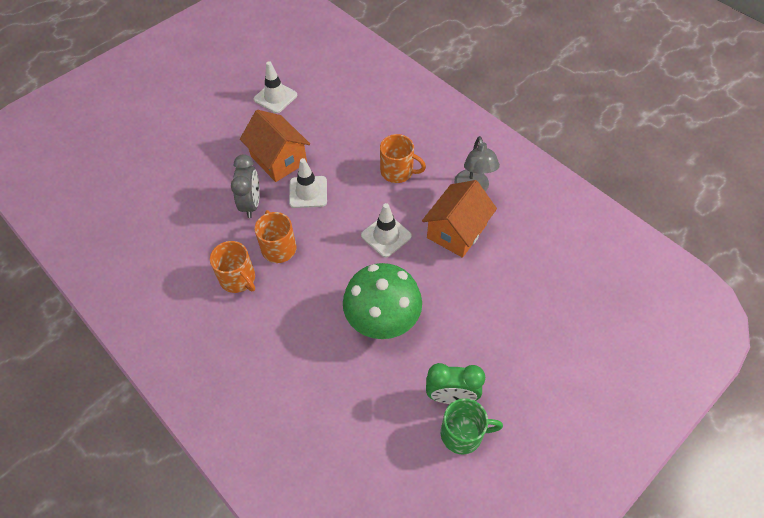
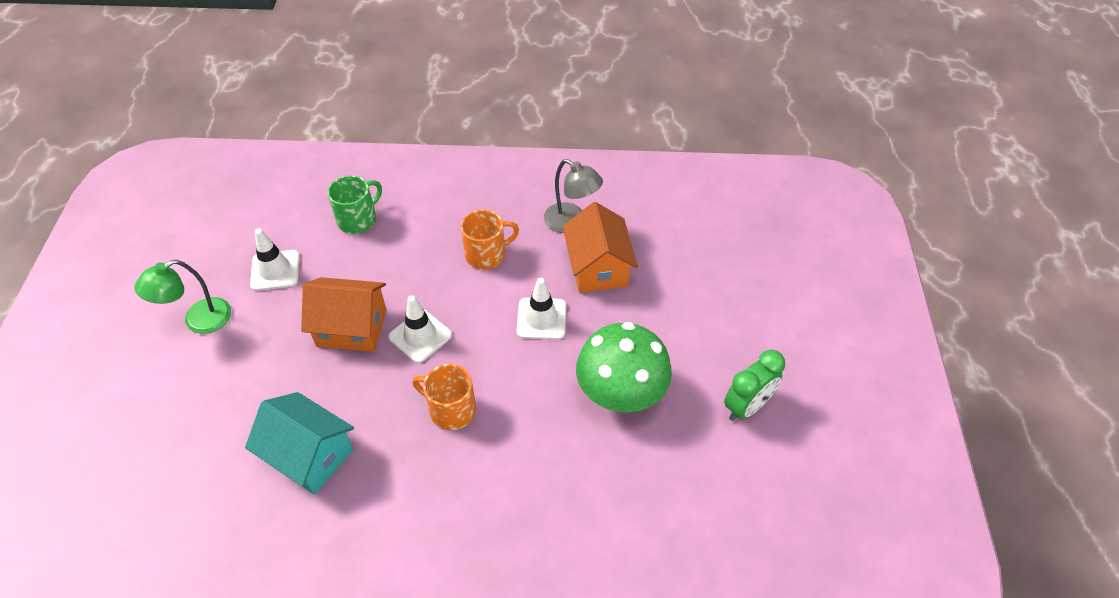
camera: 45 degrees left, 5 degrees down
(186, 213) = (309, 456): none -> turquoise house
(212, 98) = (198, 321): none -> green lamp
(238, 279) = (444, 472): orange mug -> none
(251, 204) = (373, 391): grey clock -> none
(463, 434) = (788, 427): green mug -> green mug (358, 219)

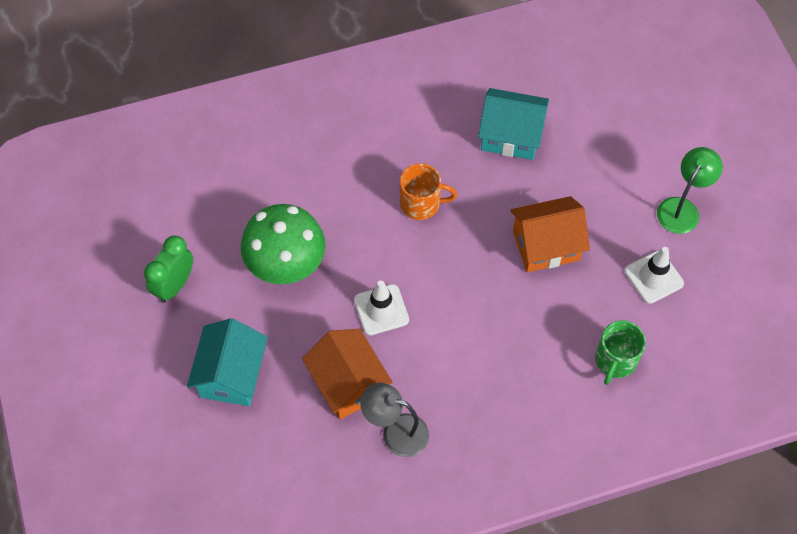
camera: 160 degrees right, 10 degrees up
(420, 336) = (481, 257): white traffic cone -> none
(487, 254) = (464, 362): orange mug -> none
(704, 305) = (232, 375): none -> turquoise house

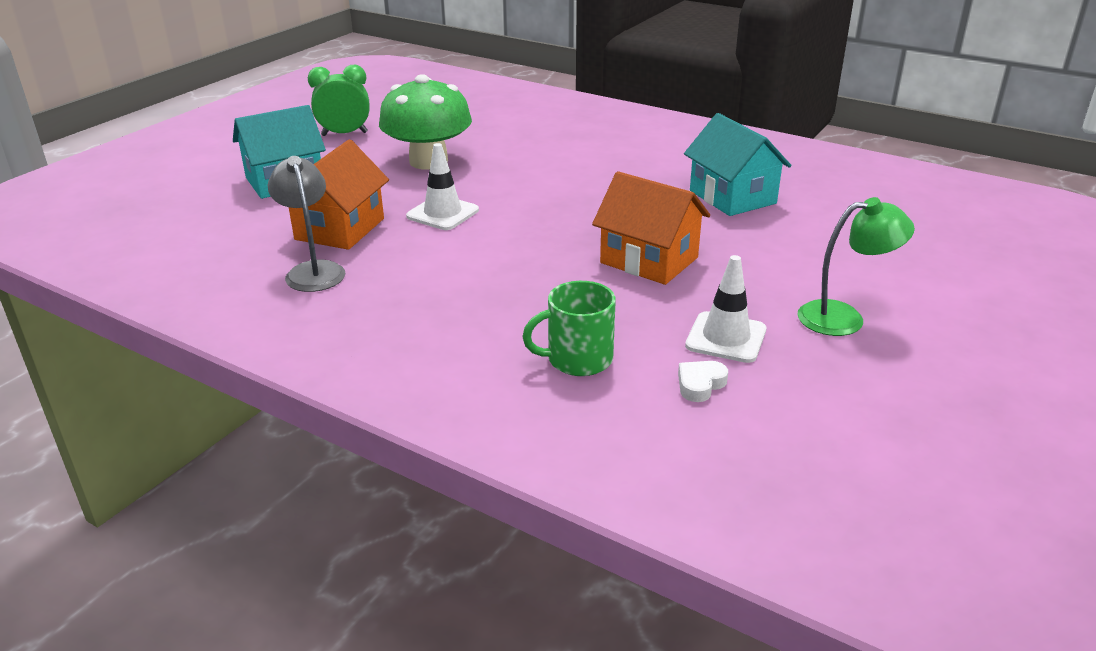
camera: 50 degrees right, 30 degrees down
(421, 203) = (584, 188): orange mug -> none
(682, 324) = (700, 384): none -> white heart

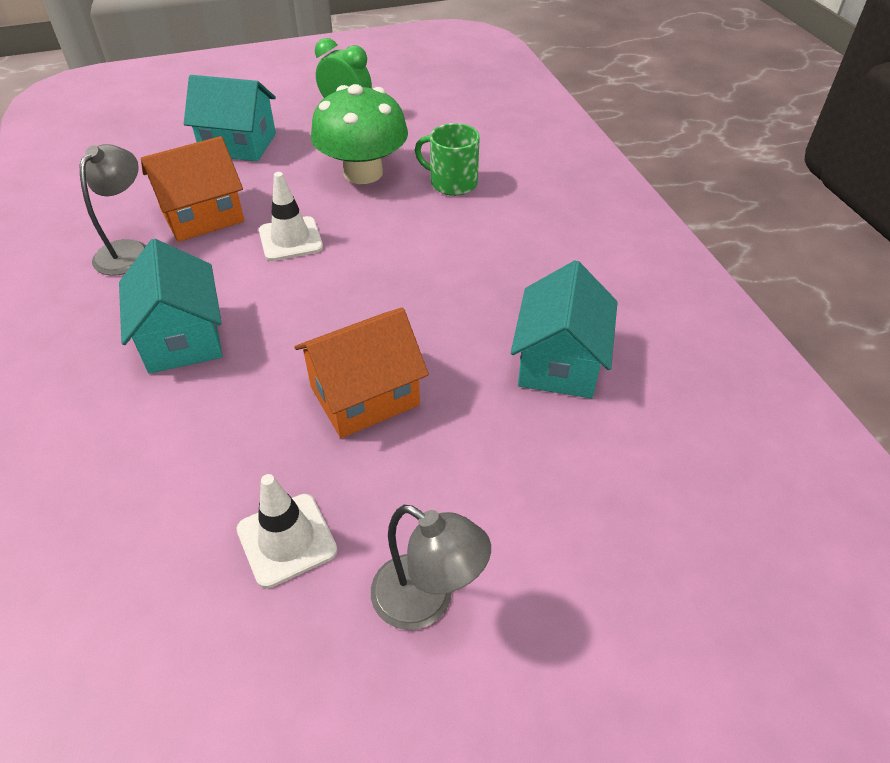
camera: 40 degrees right, 15 degrees up
(463, 292) = (182, 338): none -> turquoise house
(577, 359) = (148, 472): green mug -> green mug (452, 183)
(649, 260) = (365, 396): orange house -> orange house turned 75 degrees clockwise
(700, 384) = (186, 578): white heart -> none
(844, 318) = (426, 601): green lamp -> grey lamp

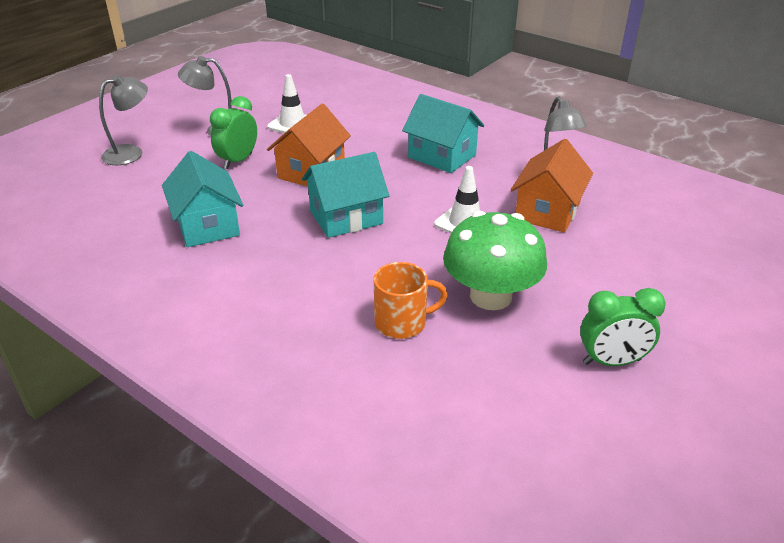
camera: 145 degrees right, 10 degrees down
(238, 144) = (631, 273): turquoise house -> turquoise house (346, 217)
(447, 478) = (238, 161): none -> green clock
(452, 183) = (402, 322): green mug -> orange mug
(616, 610) = (131, 153): none -> grey lamp

